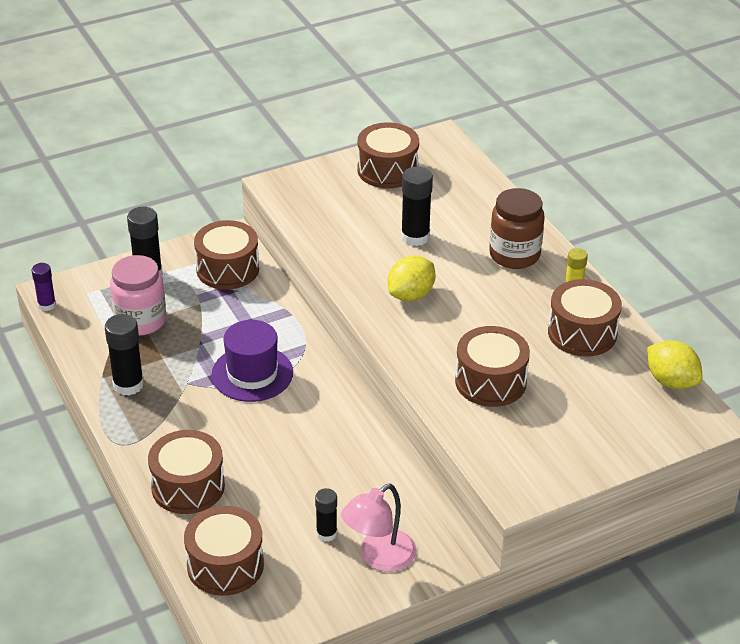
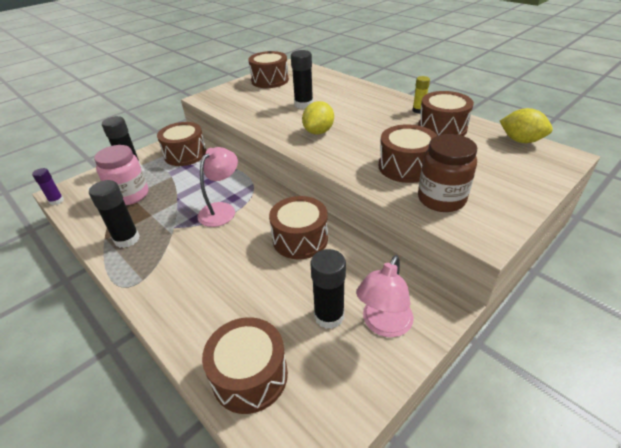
camera: 15 degrees left, 0 degrees up
(188, 486) = (194, 307): brown drum -> brown drum (300, 239)
(252, 374) = (222, 209): purple hat -> pink lamp
(326, 533) = (329, 316): black glue stick -> black glue stick, size x1.61
(514, 255) = (369, 101): brown jar -> brown jar (441, 199)

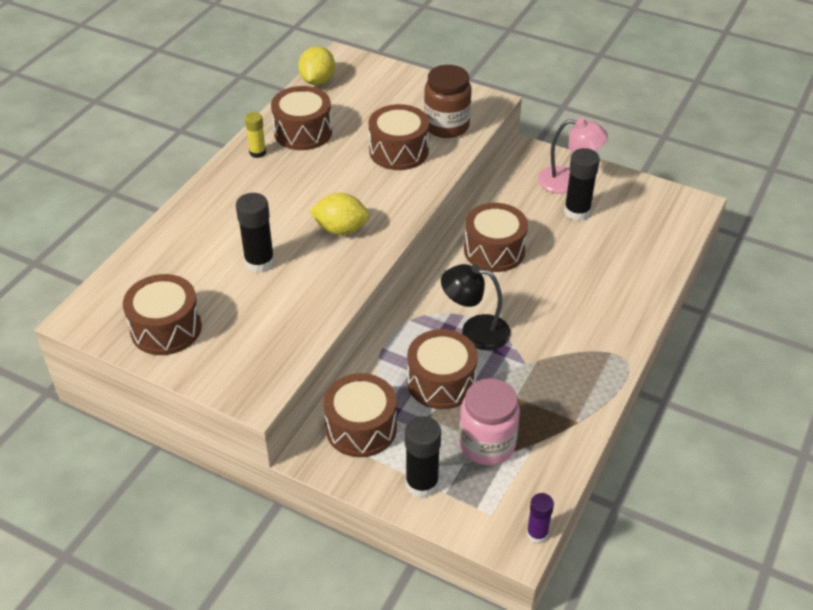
camera: 110 degrees left, 5 degrees up
(127, 239) = (566, 399): black glue stick -> none
(222, 209) = (475, 331): pink lamp -> black lamp
(250, 375) = (655, 241): brown drum -> brown drum (441, 382)

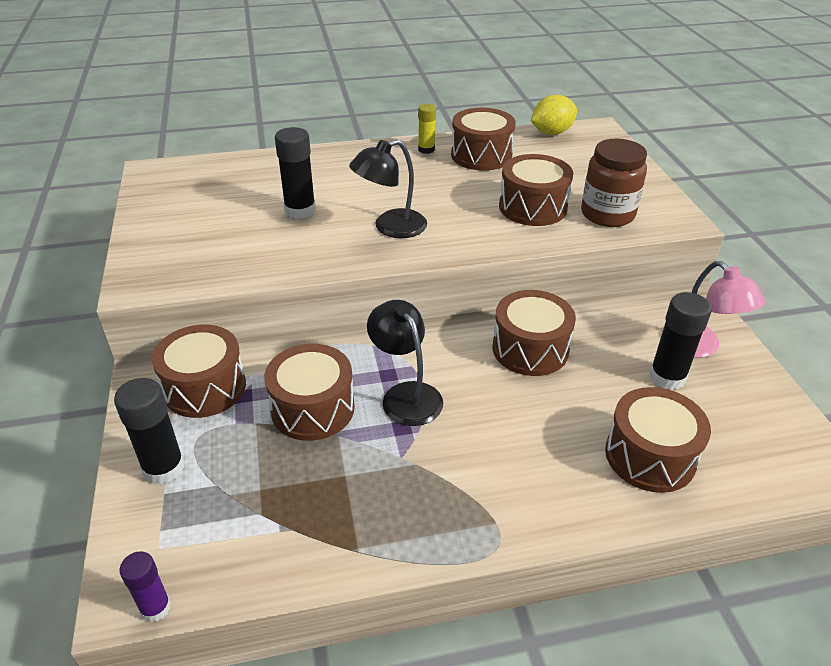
camera: 50 degrees right, 5 degrees down
(166, 328) = (176, 208): brown drum -> brown drum (650, 456)
(341, 229) = (390, 227): yellow lemon -> black lamp
(487, 444) = (257, 489): pink jar -> none

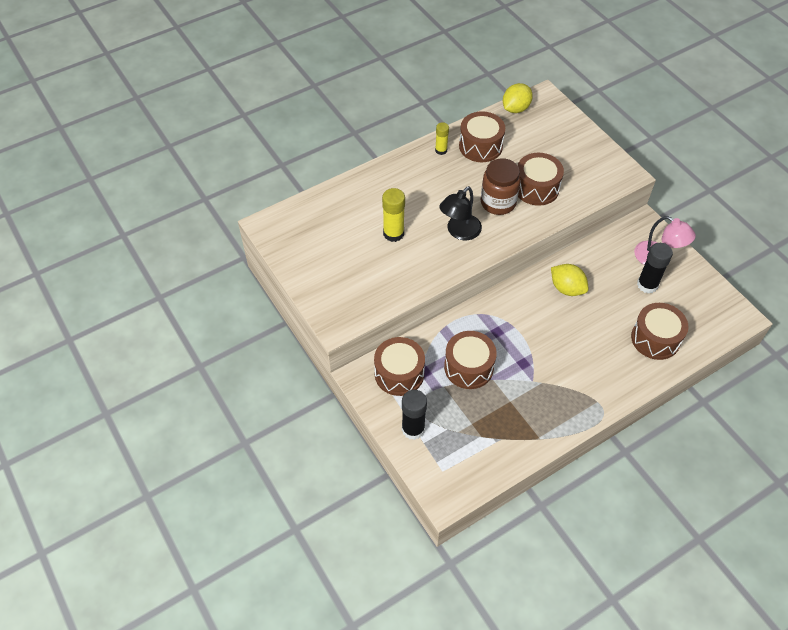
camera: 20 degrees left, 15 degrees up
(155, 607) = (462, 498): purple glue stick -> none
(300, 210) = (393, 233): black glue stick -> yellow glue stick
(406, 395) = (514, 342): black lamp -> none
(530, 349) = (567, 288): brown drum -> yellow lemon
(607, 214) = (583, 181): brown jar -> brown jar (498, 202)

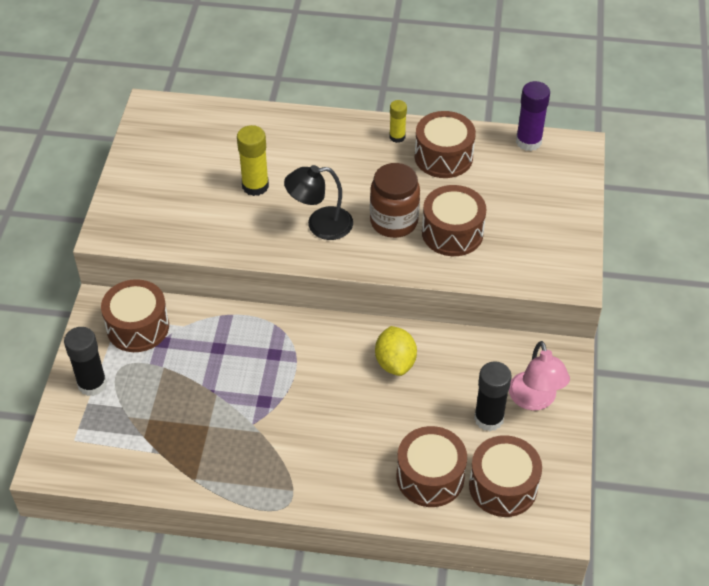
camera: 40 degrees right, 5 degrees down
(468, 367) = (207, 367): brown drum -> brown drum (503, 486)
(515, 108) = (528, 142): yellow lemon -> purple glue stick

